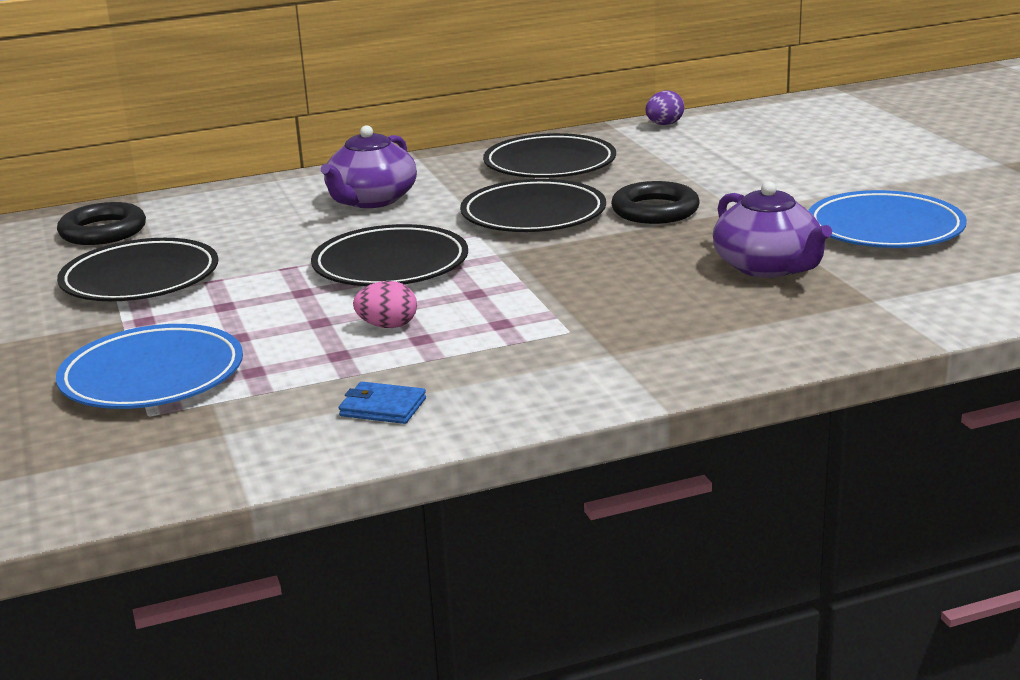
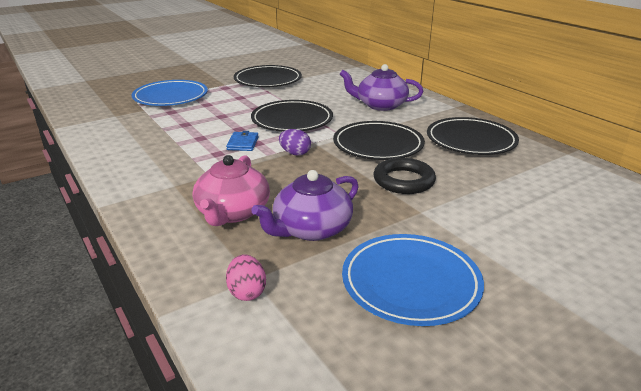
camera: 75 degrees right, 5 degrees up
(103, 231) = (318, 67): black ring -> none
(383, 407) = (127, 139): blue wallet -> blue wallet (243, 143)
(388, 326) = (216, 129): pink egg -> pink egg (247, 292)
(664, 124) = (593, 170): purple egg -> purple egg (295, 153)
(713, 311) = (232, 212): none -> pink teapot

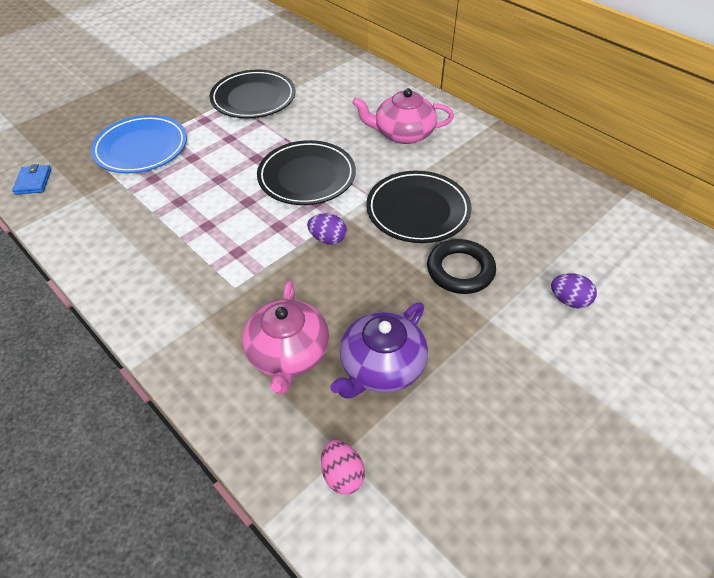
camera: 10 degrees left, 20 degrees up
(243, 143) = (261, 229): blue wallet -> blue wallet (33, 182)
(380, 105) = (403, 133): purple teapot -> pink teapot
(410, 283) = (502, 431): blue plate -> none
(471, 141) = (518, 188): black plate -> none
(500, 208) = (569, 300): none -> purple egg

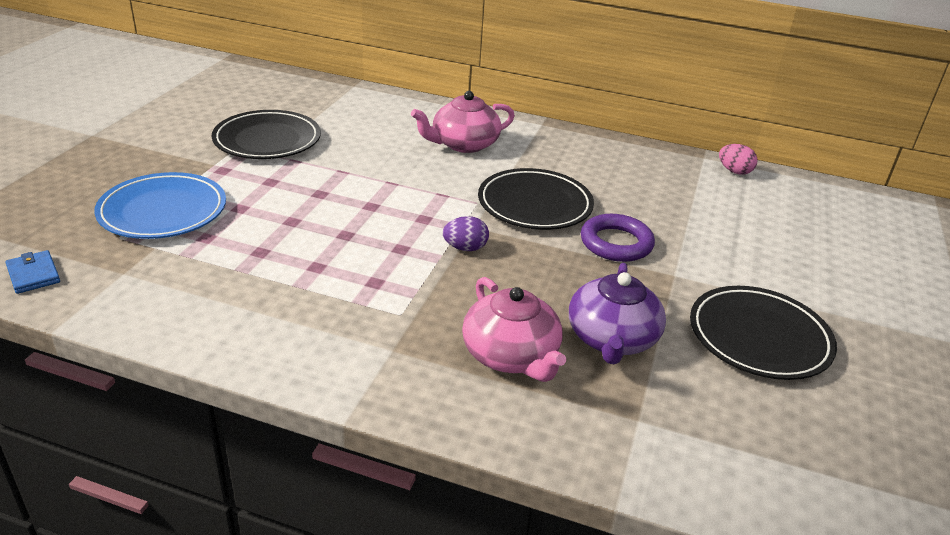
camera: 30 degrees left, 15 degrees down
(307, 177) = (394, 199): black plate -> black plate (759, 337)
(342, 475) = (653, 437): pink egg -> pink egg (734, 171)
(460, 270) = (616, 243): black ring -> purple ring
(569, 300) = (727, 243): purple egg -> none

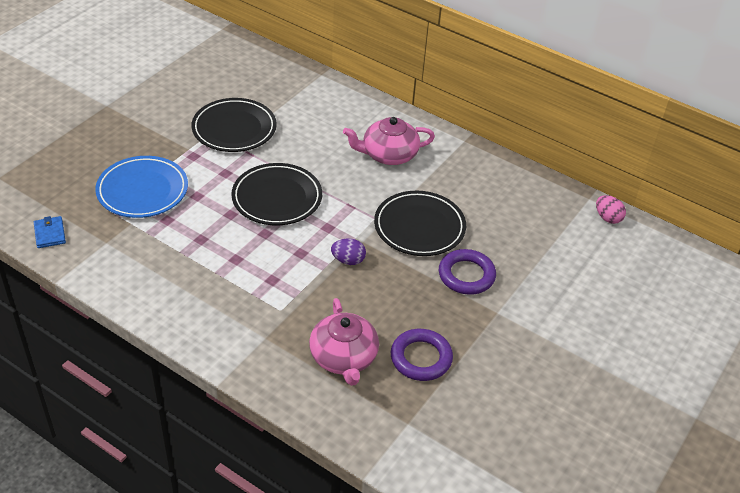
camera: 15 degrees right, 10 degrees up
(612, 339) = (421, 358): purple teapot -> purple ring
(759, 337) = (531, 378): black plate -> black plate (277, 198)

